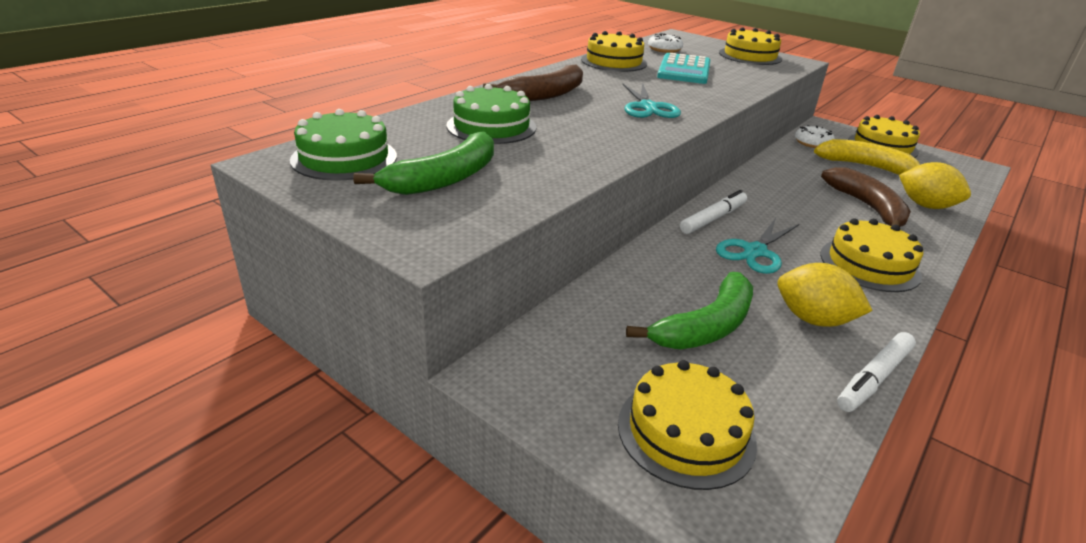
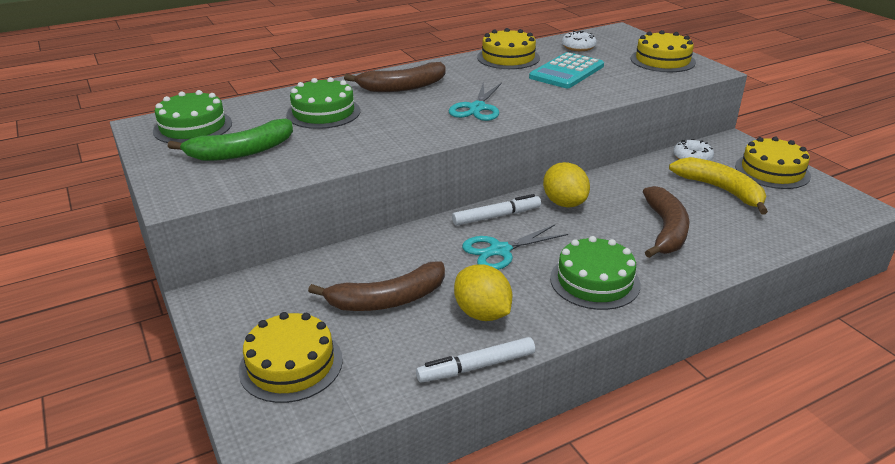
camera: 25 degrees right, 0 degrees up
(706, 326) = (388, 300): green banana -> brown banana
(869, 264) = (594, 281): yellow cake -> green cake
(925, 205) = (734, 238): yellow lemon -> yellow lemon (564, 203)

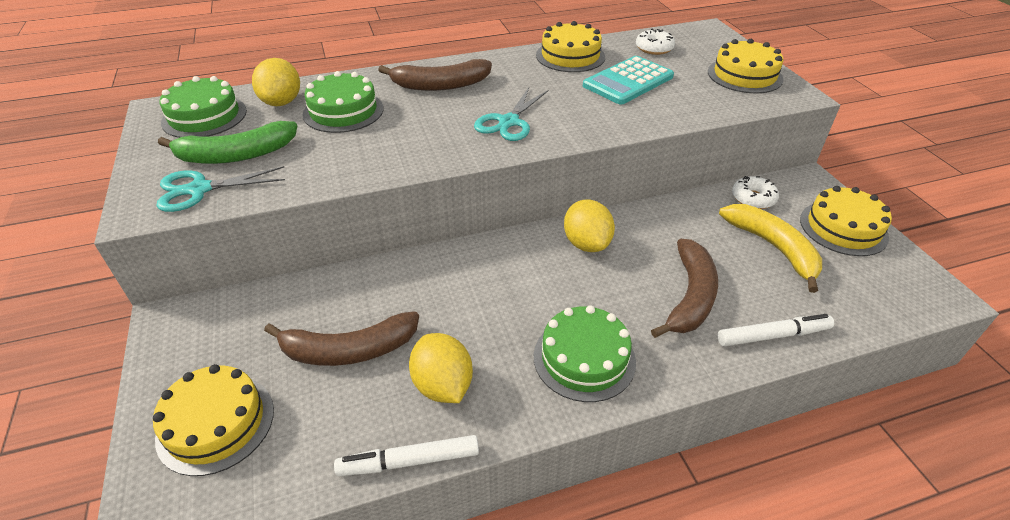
camera: 10 degrees right, 10 degrees up
(261, 110) = (282, 102): none -> yellow lemon
(496, 216) = (506, 252): white marker -> white marker (773, 336)
(500, 250) = (493, 300): turquoise scissors -> turquoise scissors (199, 189)

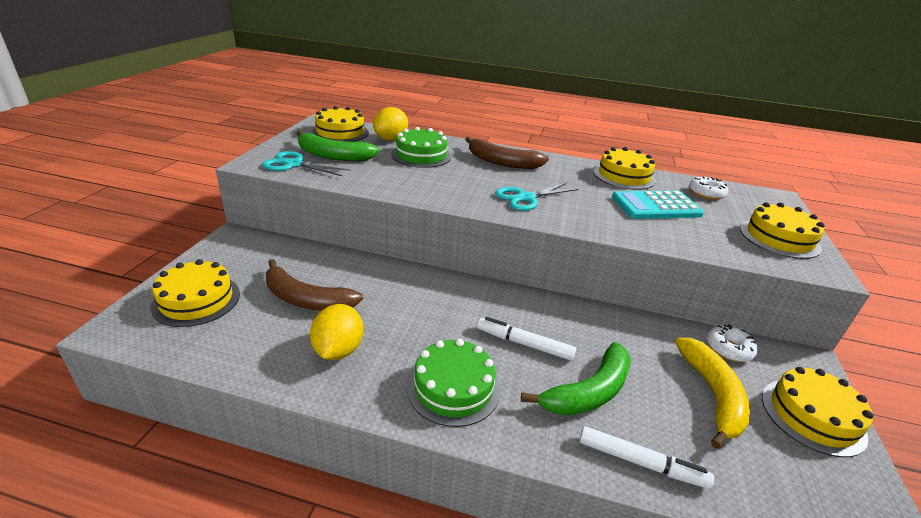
camera: 30 degrees right, 10 degrees down
(204, 116) = (340, 132): green cake -> yellow cake
(409, 461) = (269, 382): white marker -> white marker (524, 344)
(586, 243) = (536, 314): yellow lemon -> none
(690, 296) = (589, 392): brown banana -> green banana

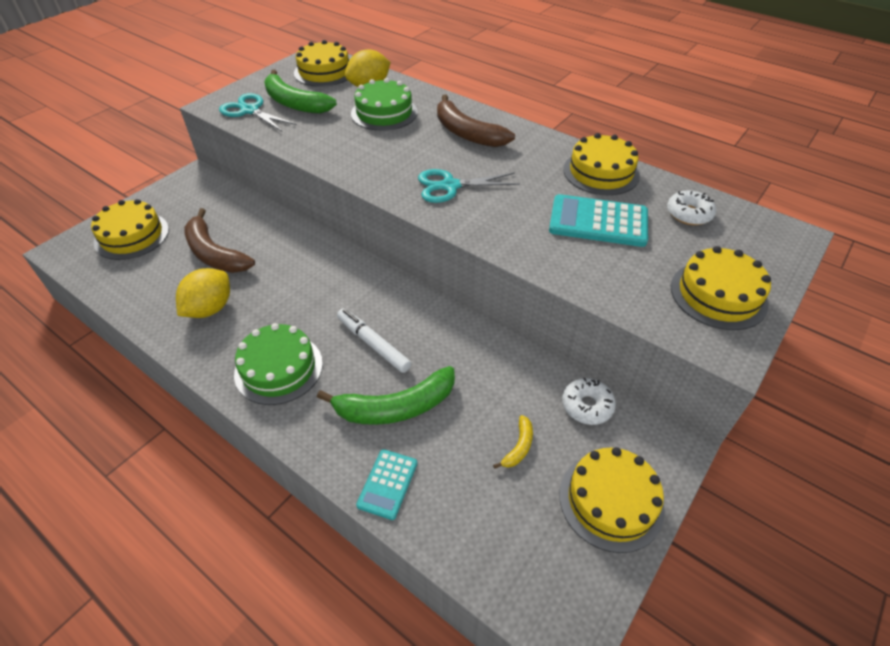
camera: 25 degrees right, 15 degrees up
(641, 463) = (387, 484): white marker -> turquoise calculator
(712, 395) = (519, 447): yellow banana -> yellow banana, size x0.46

